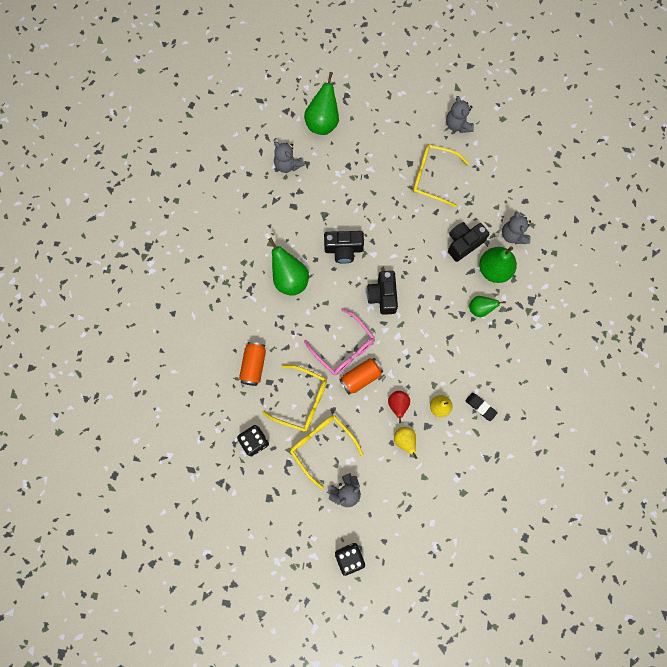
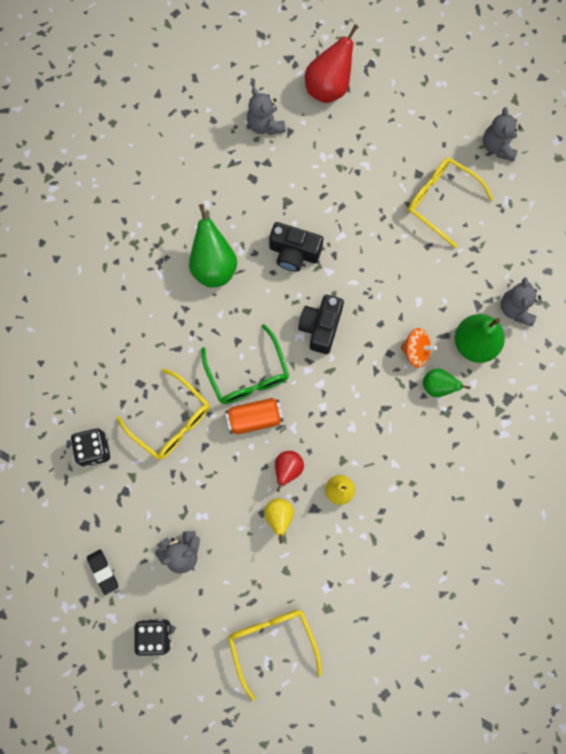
camera: 20 degrees right, 0 degrees up
(253, 365) = (129, 356): orange can -> none
(322, 446) = (174, 485): yellow glasses -> yellow glasses (272, 643)
(323, 122) = (328, 87): green pear -> red pear
(344, 348) = (248, 374): pink glasses -> green glasses
(455, 289) = (416, 351): none -> orange spinning top
(463, 243) = (448, 297): black camera -> none
(480, 407) = (391, 509): black eraser -> black eraser (103, 571)

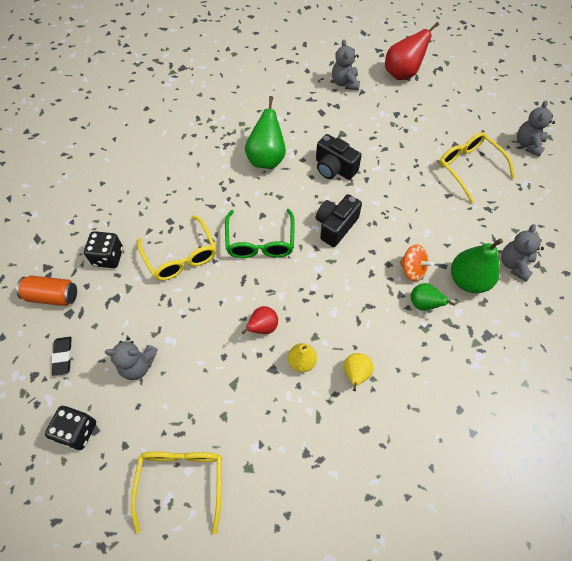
camera: 20 degrees right, 15 degrees down
(254, 418) = (251, 277): orange can -> orange can (52, 296)
(279, 517) = (238, 365): yellow pear -> yellow pear (356, 374)

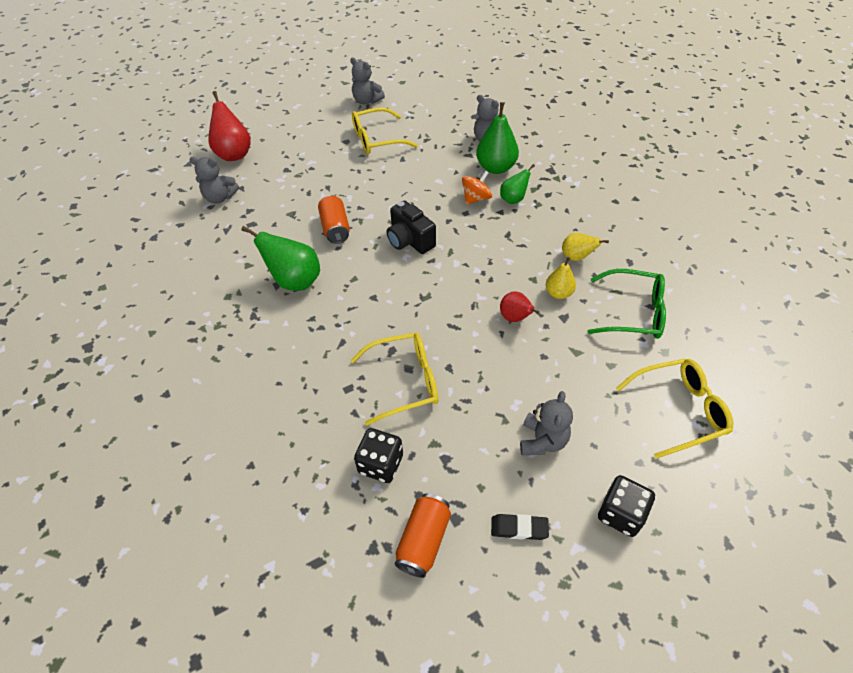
camera: 75 degrees left, 10 degrees down
(181, 481) = (679, 410): yellow glasses -> yellow glasses turned 150 degrees clockwise
(260, 242) = (409, 304): green glasses -> green glasses (633, 312)
(334, 168) = (335, 228): black camera -> orange can

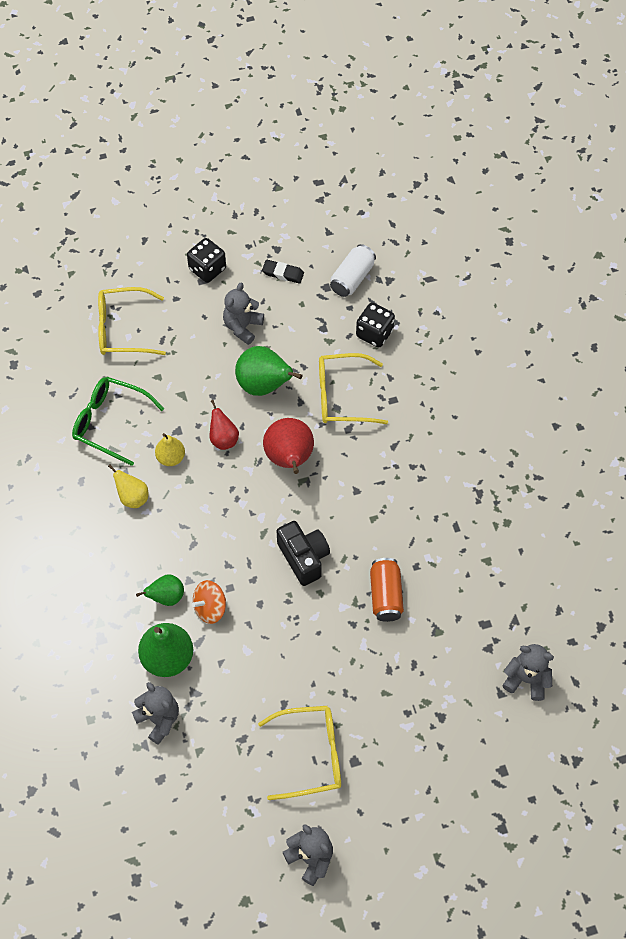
camera: 170 degrees left, 10 degrees up
(234, 154) = (513, 767): red pear -> red pear (289, 459)
(295, 281) = (436, 527): green pear -> green pear (264, 385)
(423, 540) = (352, 278): orange can -> white can

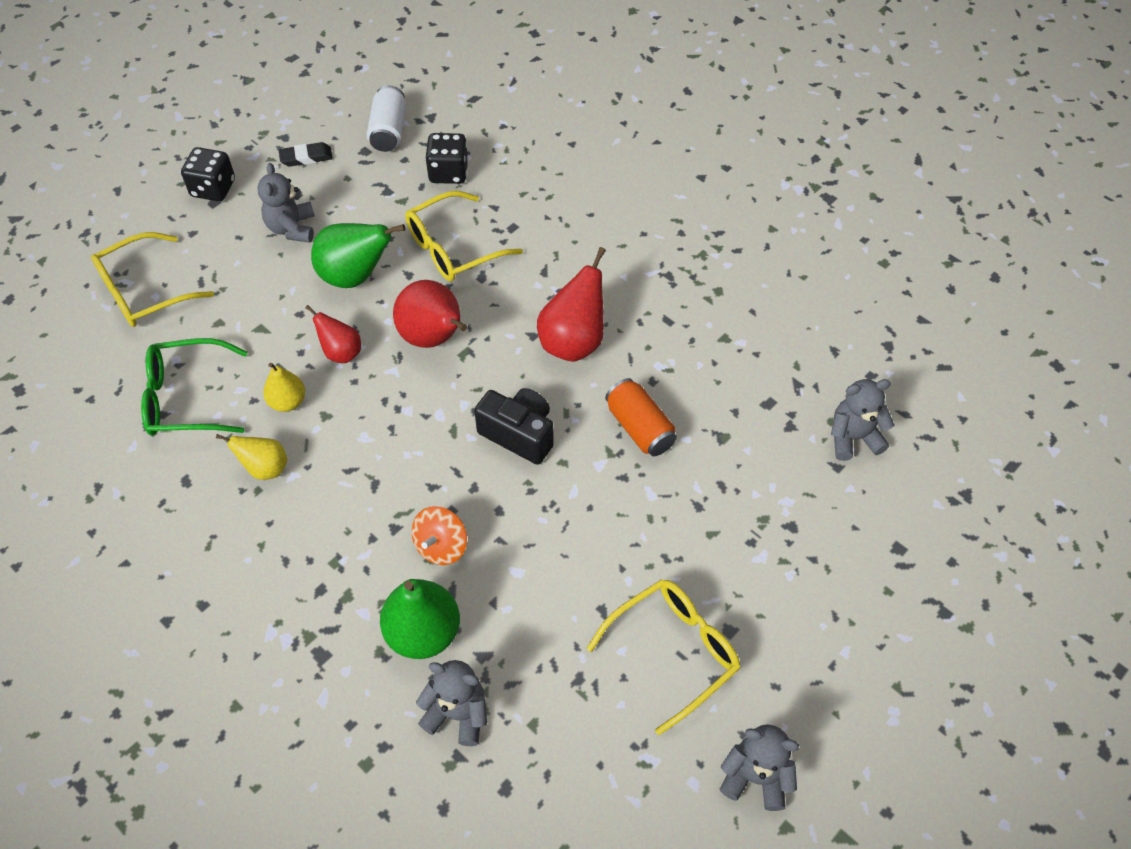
camera: 30 degrees left, 5 degrees down
(166, 597) = (378, 561): green pear -> none
(381, 509) = (573, 341): none -> red pear

